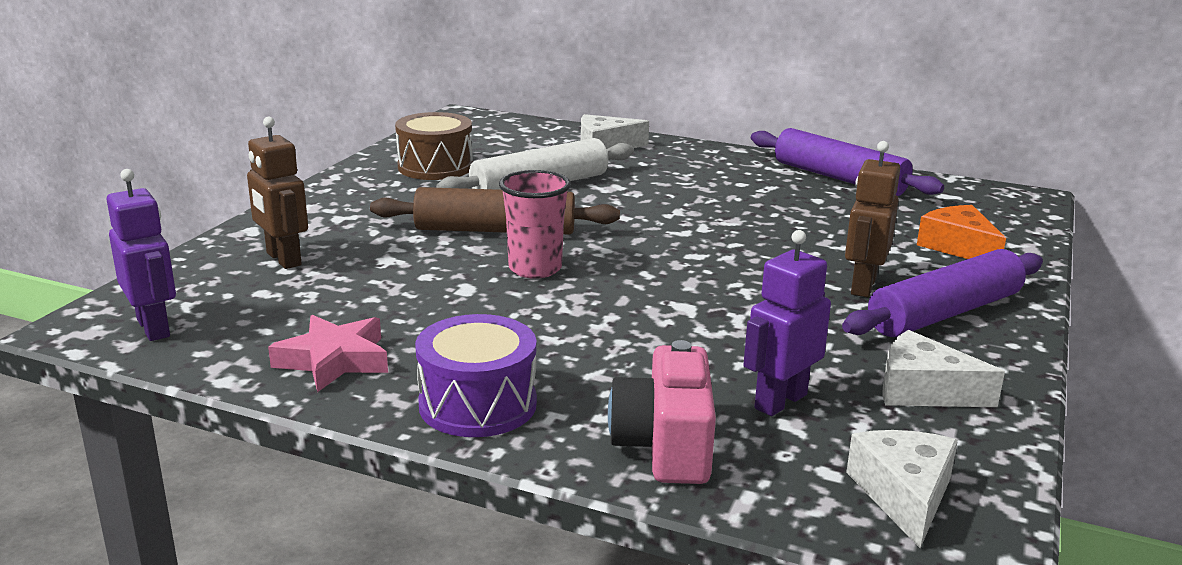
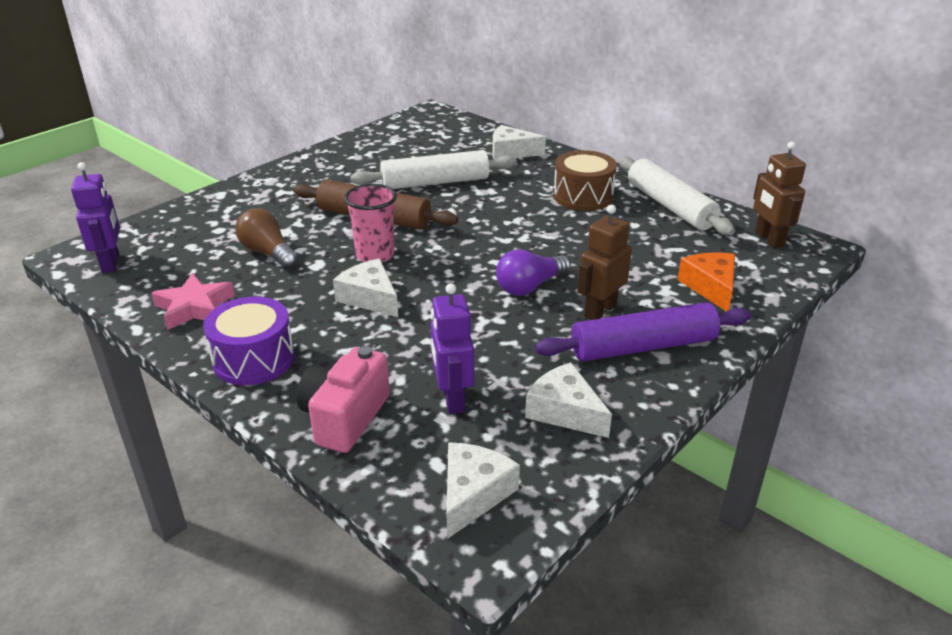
camera: 20 degrees right, 10 degrees up
(283, 259) = (222, 221): brown robot -> brown robot (768, 239)
(384, 285) = (268, 253): none -> brown light bulb
(435, 167) = (376, 156): brown drum -> brown drum (583, 196)
(572, 314) = (370, 298): none -> white cheese
(759, 274) = (529, 286): none -> purple light bulb
(780, 401) = (452, 398): purple robot -> purple robot turned 75 degrees counterclockwise
(839, 178) = (670, 206): purple rolling pin -> white rolling pin

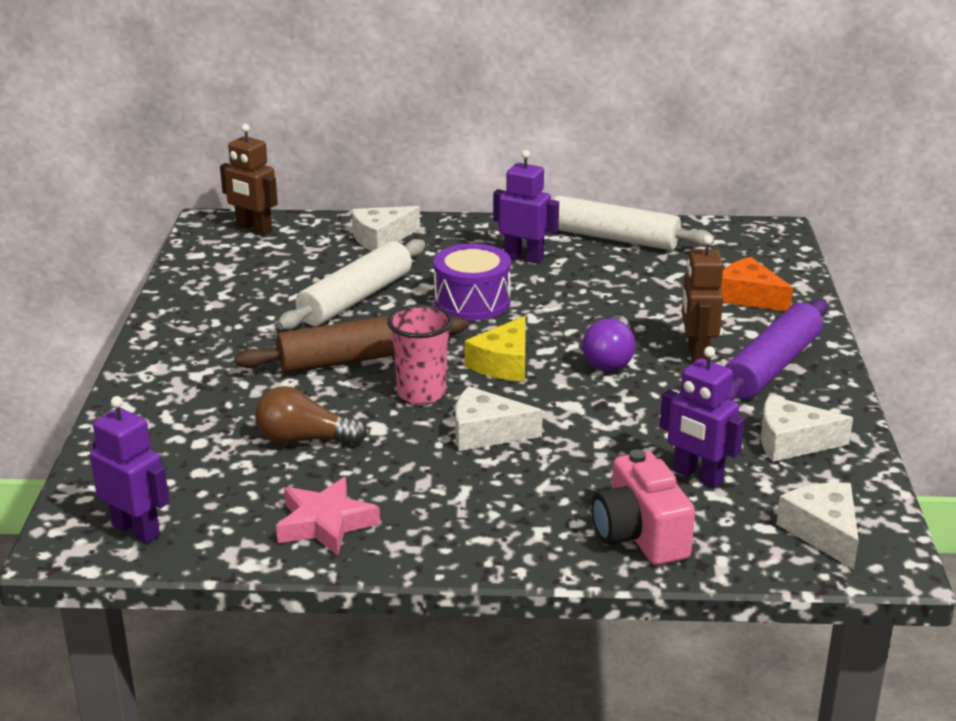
camera: 40 degrees left, 5 degrees down
(254, 359) = (475, 535): purple drum -> purple drum (472, 302)
(455, 258) = (503, 363): none -> yellow cheese
(583, 196) = (524, 258): brown drum -> purple robot
(768, 239) = (732, 238): brown robot -> brown robot (253, 229)

